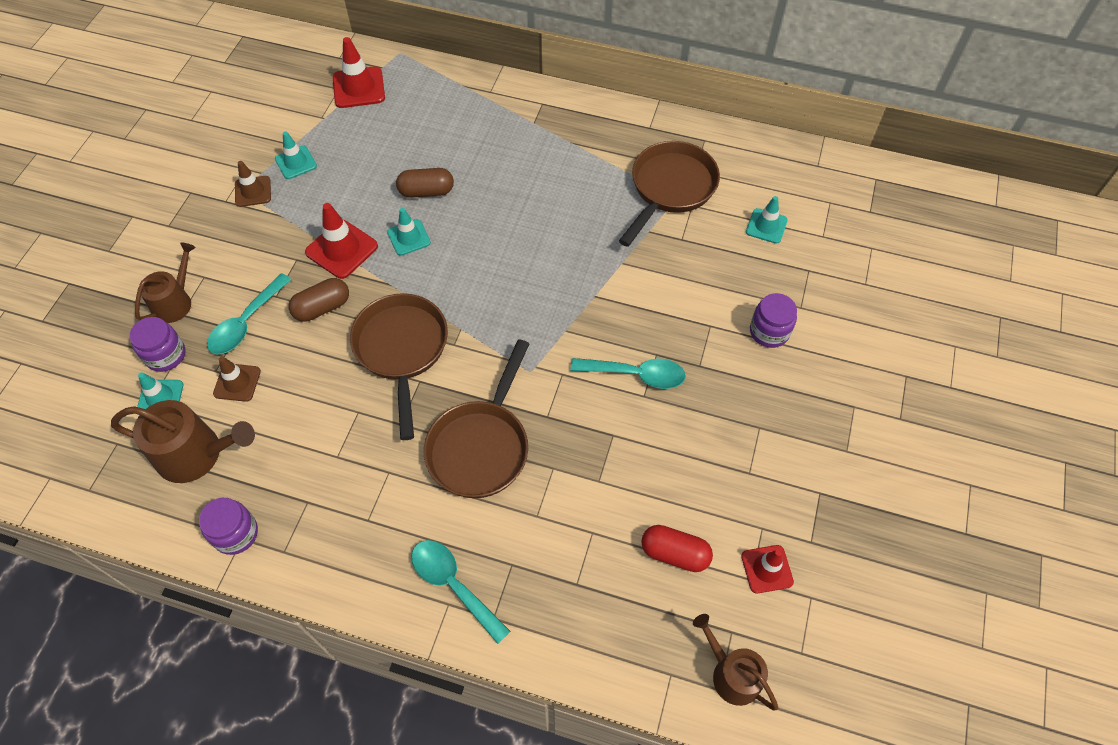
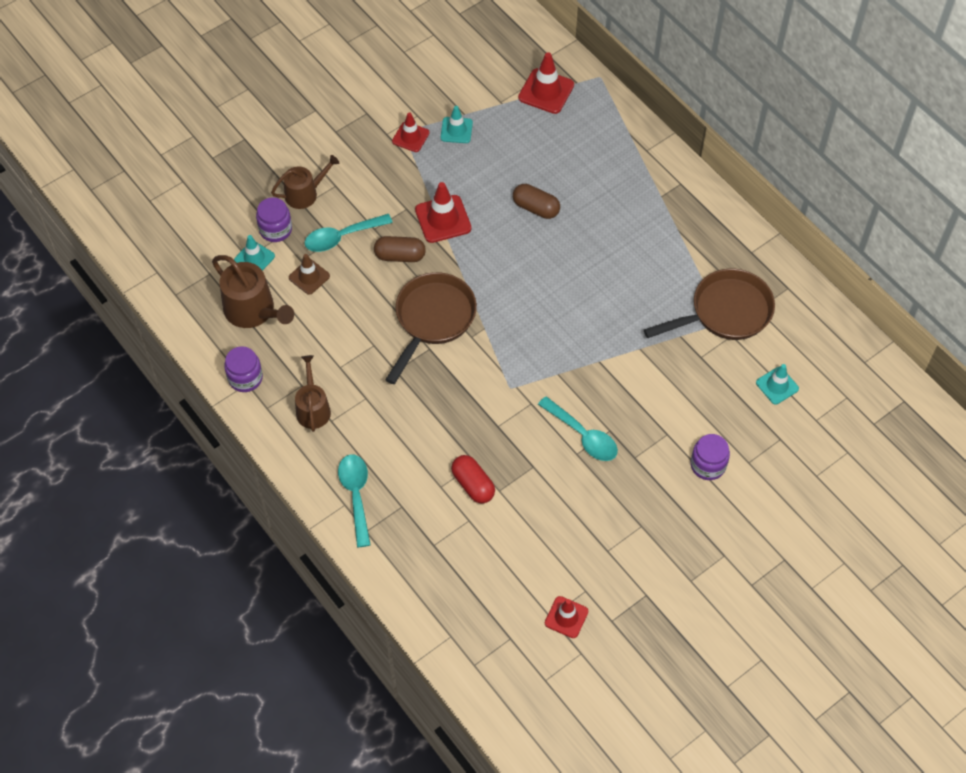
camera: 35 degrees right, 0 degrees up
(253, 191) = (410, 137): brown traffic cone -> red traffic cone
(409, 237) = (497, 237): turquoise traffic cone -> none
(481, 446) = (438, 418): brown pan -> none
(675, 553) = (512, 568): red capsule -> red capsule (473, 485)
(731, 674) = (489, 662): brown watering can -> brown watering can (313, 409)

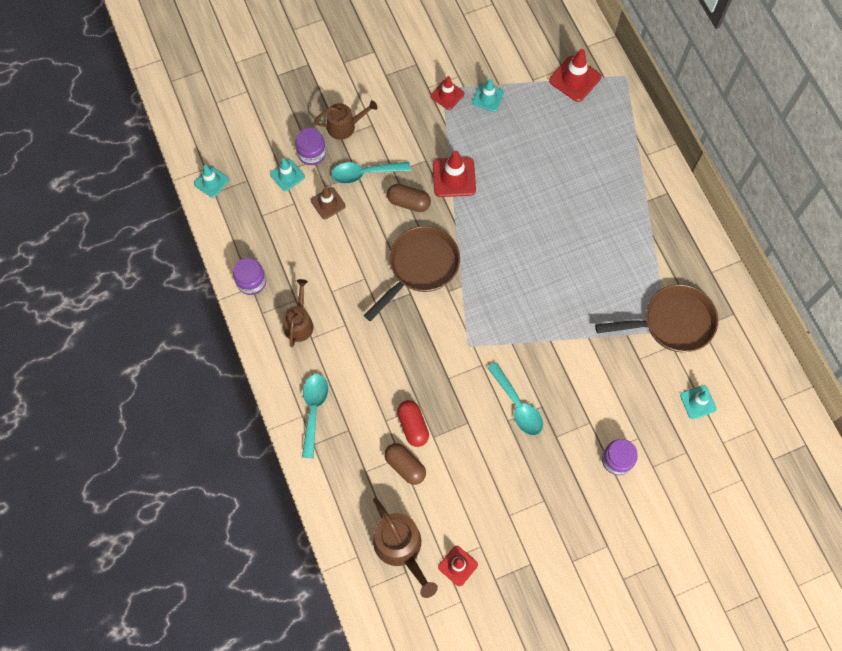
camera: 15 degrees right, 10 degrees up
(168, 284) = (211, 182): none -> turquoise traffic cone
(253, 311) = (274, 222): brown watering can -> brown watering can (401, 547)
(536, 208) = (535, 186): brown capsule -> brown capsule (405, 466)

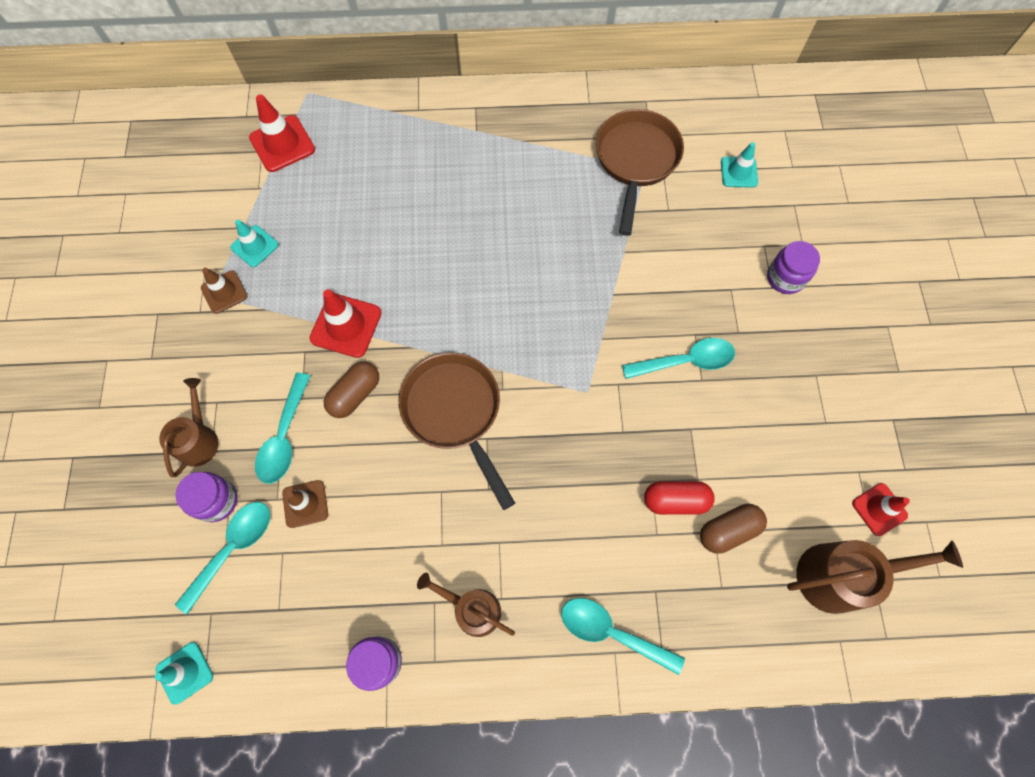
camera: 70 degrees left, 0 degrees up
(287, 175) = (233, 548): turquoise traffic cone -> turquoise spoon
(447, 95) = (224, 292): red traffic cone -> brown traffic cone

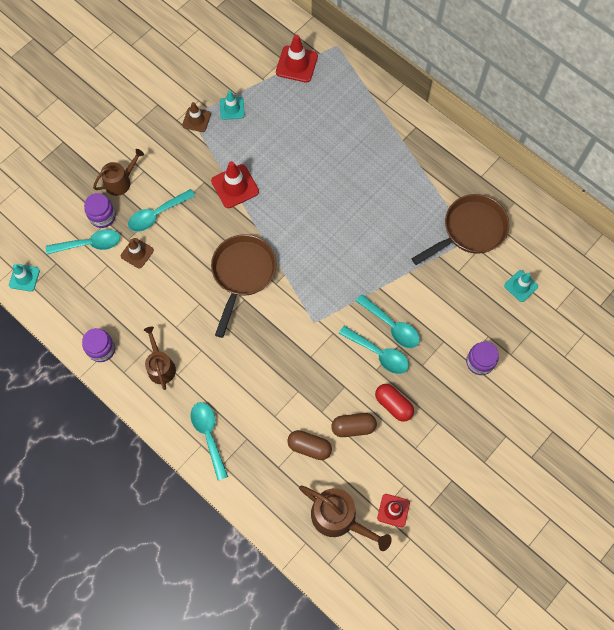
camera: 45 degrees right, 0 degrees up
(355, 394) = (206, 223): brown capsule -> brown capsule (353, 427)
(667, 321) = (391, 326): none -> turquoise spoon
(675, 500) = (300, 410): red capsule -> red capsule (393, 405)

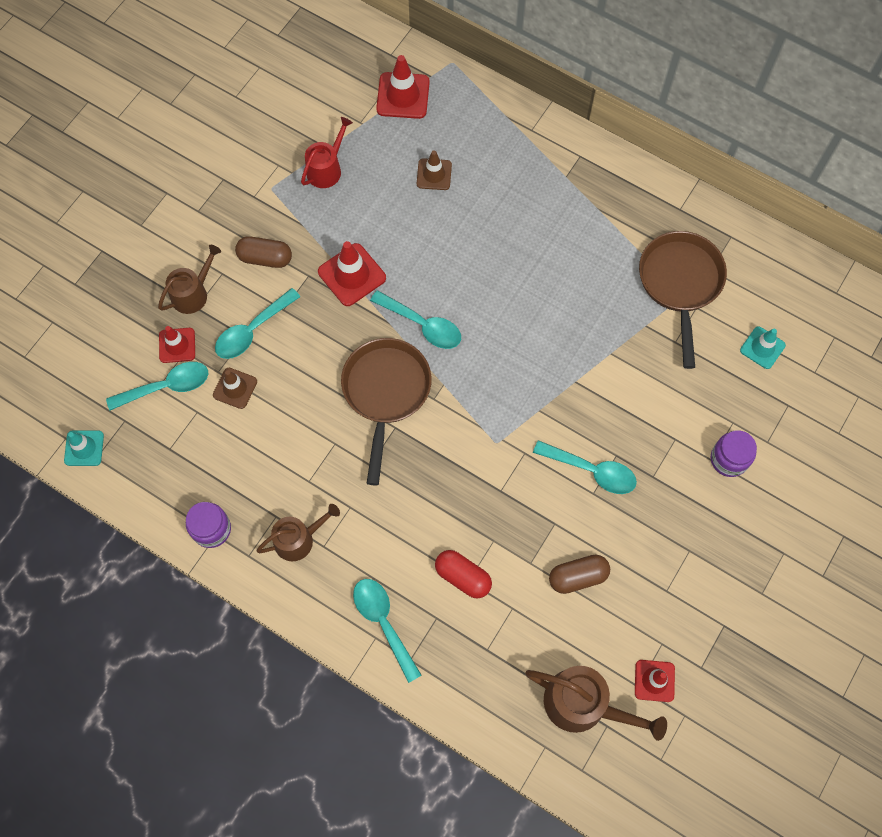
camera: 10 degrees left, 0 degrees up
(102, 216) = (177, 345): purple jar -> red traffic cone
(160, 366) = (298, 539): brown watering can -> brown watering can turned 90 degrees clockwise
(196, 120) = (281, 192): brown traffic cone -> brown traffic cone (434, 174)
(232, 108) = (326, 169): turquoise traffic cone -> red watering can
(309, 447) = (524, 614): brown capsule -> brown capsule (265, 258)
(391, 326) = (602, 430): turquoise spoon -> turquoise spoon (422, 325)
(393, 405) = (625, 537): red capsule -> red capsule (463, 577)
(470, 230) = (680, 284): brown pan -> brown pan turned 45 degrees counterclockwise

